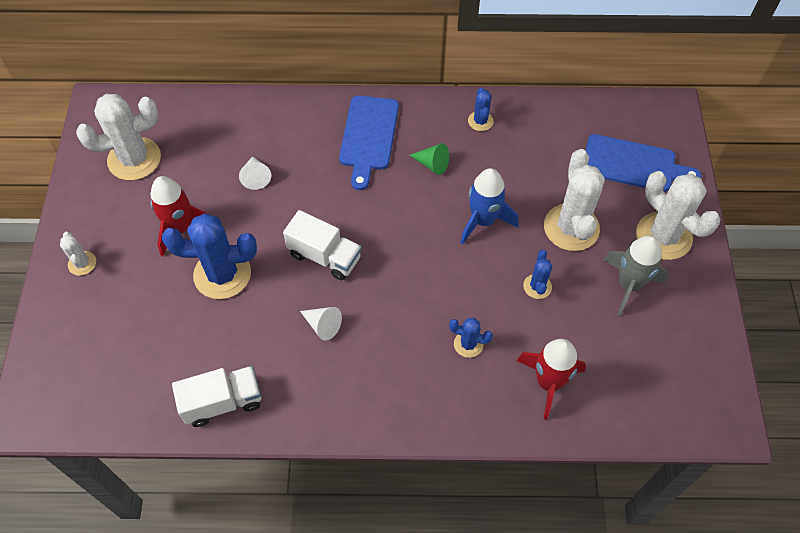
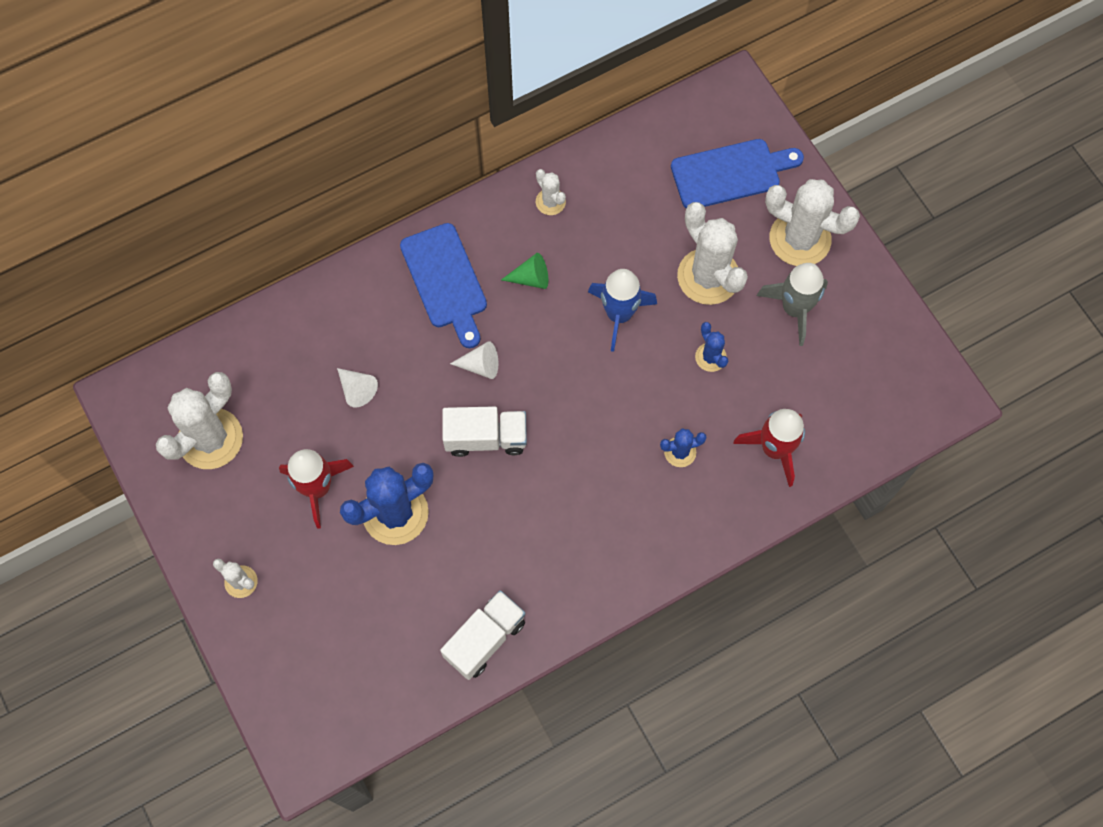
camera: 30 degrees left, 10 degrees up
(322, 325) = (530, 510): white cone -> white cone (480, 365)
(480, 121) = (550, 202): blue cactus -> white cactus

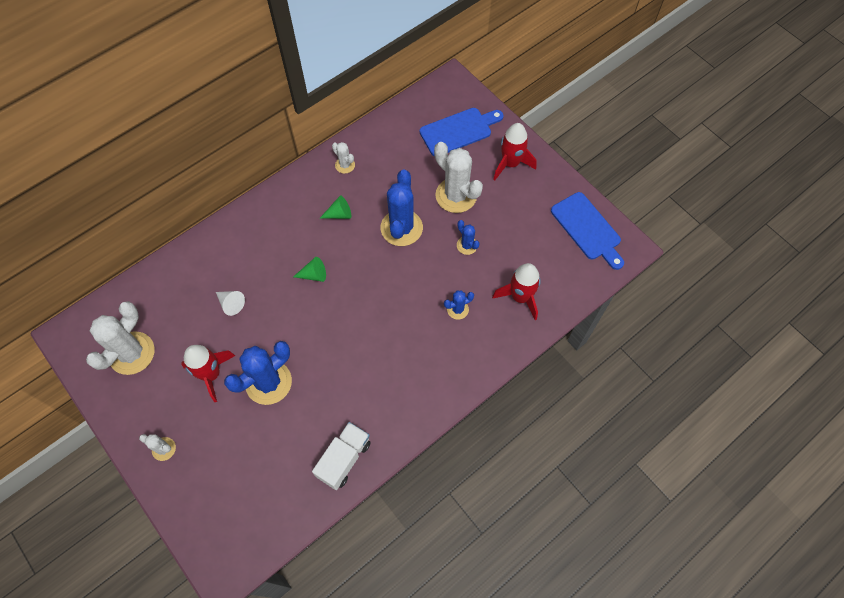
camera: 10 degrees left, 5 degrees down
(445, 281) = (282, 224): blue cutting board -> blue cutting board (587, 229)
(480, 365) = (314, 275): white cone -> green cone
(486, 438) = (324, 321): white truck -> none
(619, 314) = (401, 228): blue rocket -> blue cactus
(794, 309) = (515, 207): grey rocket -> none
(800, 239) = (510, 164): white cactus -> red rocket

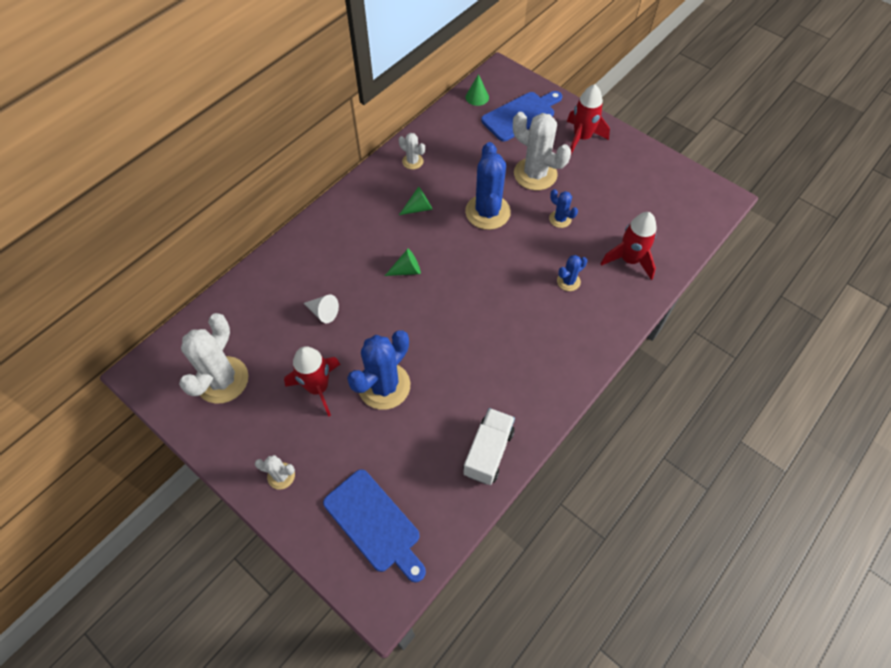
camera: 10 degrees left, 5 degrees down
(422, 105) = (477, 97): none -> green cone
(587, 229) = (677, 186): blue cutting board -> blue cutting board (374, 524)

